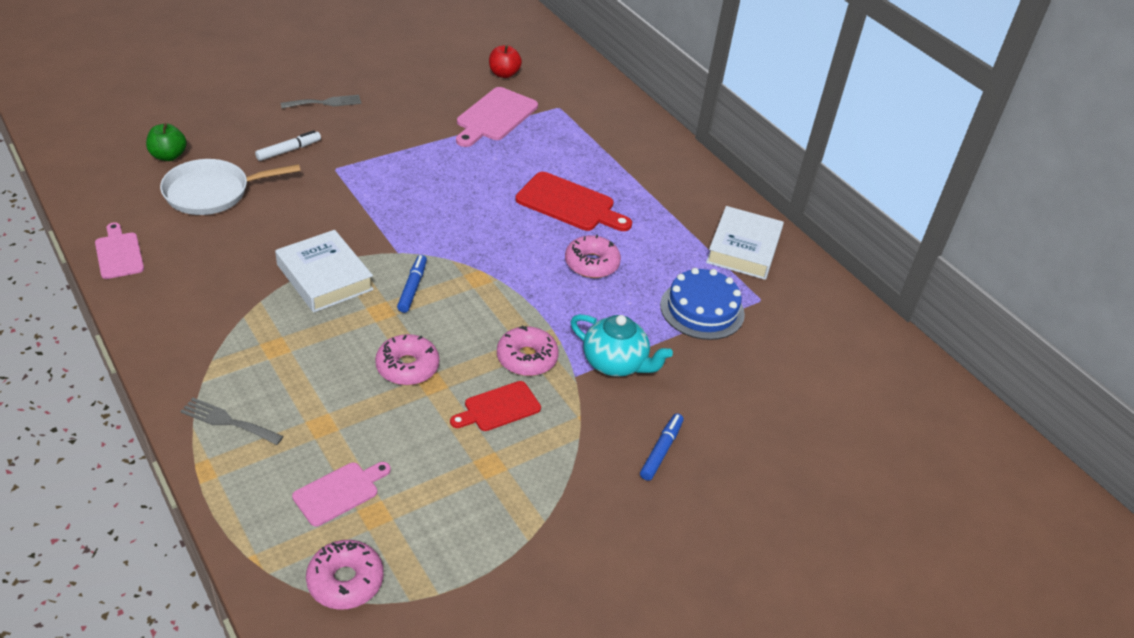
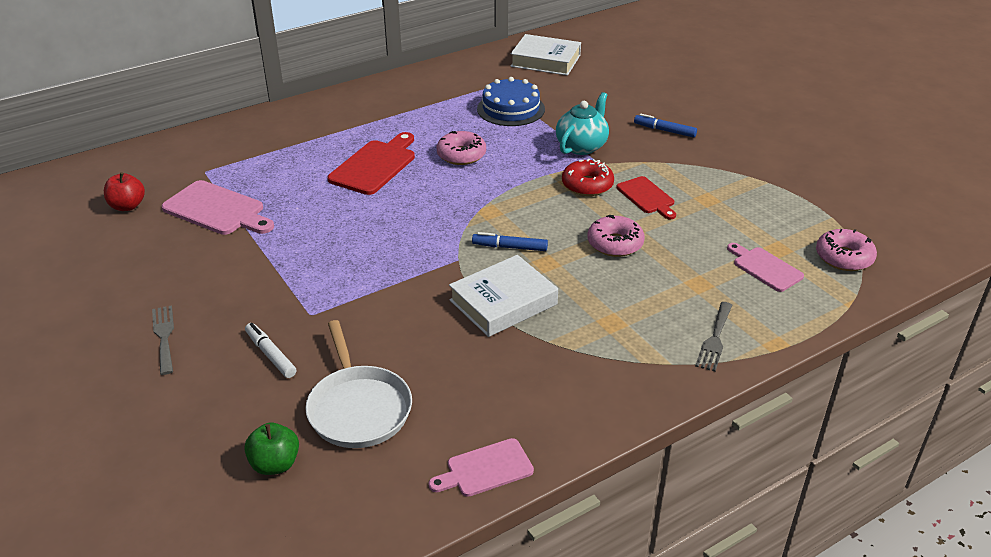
camera: 85 degrees left, 5 degrees down
(527, 358) = (587, 185): pink donut -> red donut
(743, 249) = (433, 88): white book -> white book (545, 61)

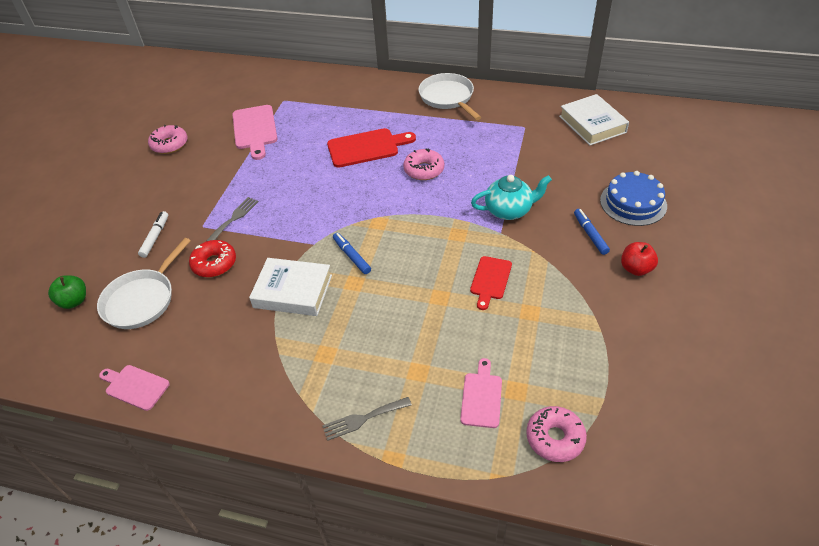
camera: 50 degrees right, 10 degrees up
(127, 206) = (224, 102): red apple -> red apple (636, 269)
(164, 336) = (135, 193): grey fork -> grey fork (234, 218)
(387, 94) = (448, 97): none -> white pan
(511, 109) = (507, 152): blue cake -> blue cake (633, 203)
(587, 185) = (465, 243): red donut -> red donut (214, 263)
(615, 244) = (414, 300): pink donut -> pink donut (169, 144)

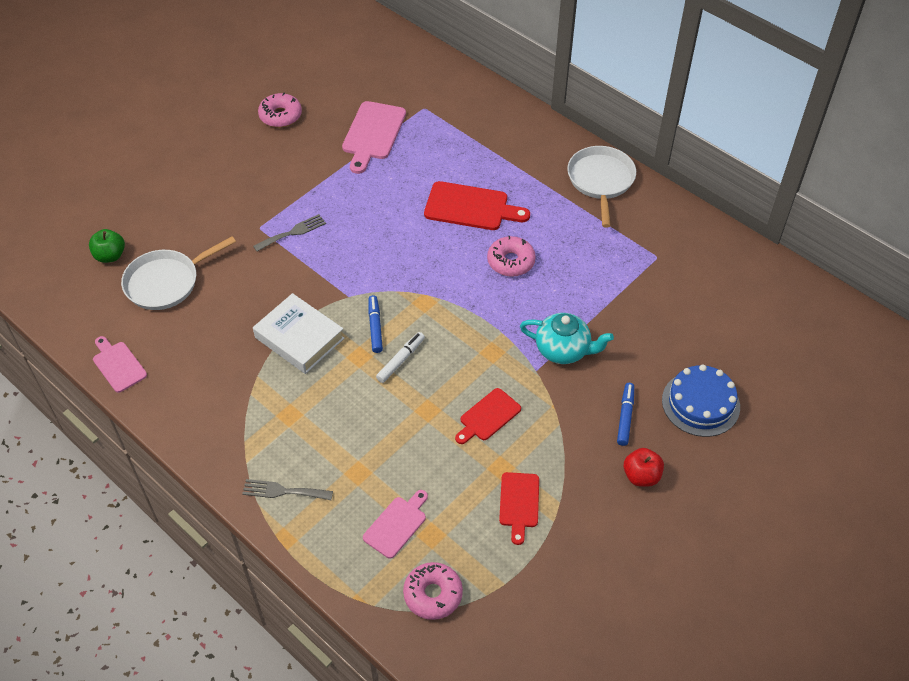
camera: 25 degrees right, 5 degrees up
(155, 237) = (211, 220): white marker -> white marker (401, 360)
(214, 263) = (247, 274): red donut -> none
(565, 331) = (519, 503): none -> red cutting board
(592, 124) = (736, 288): white book -> none

